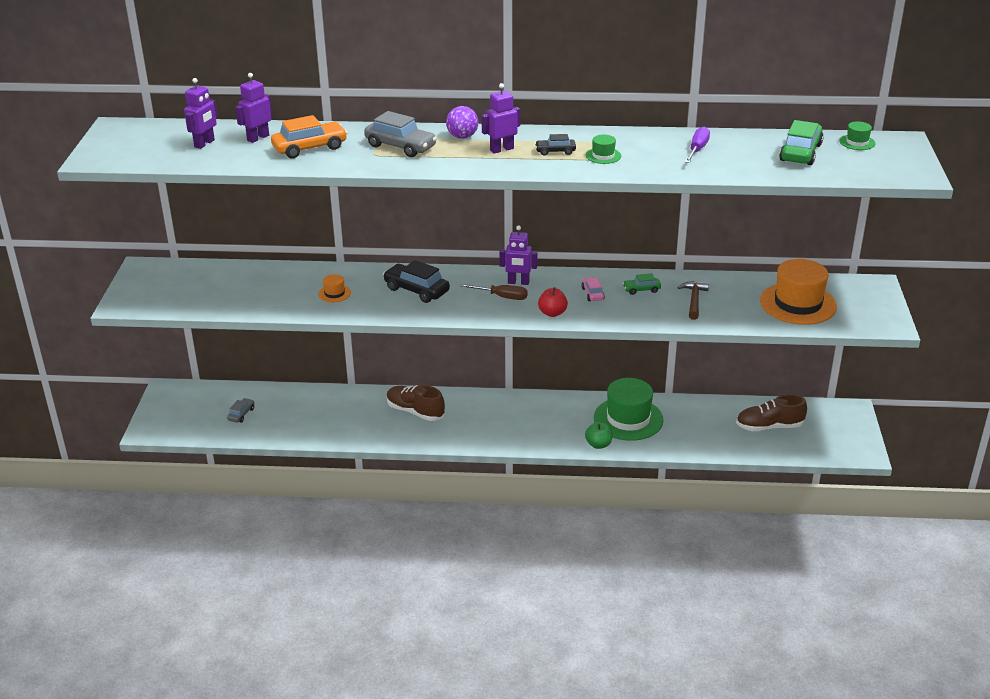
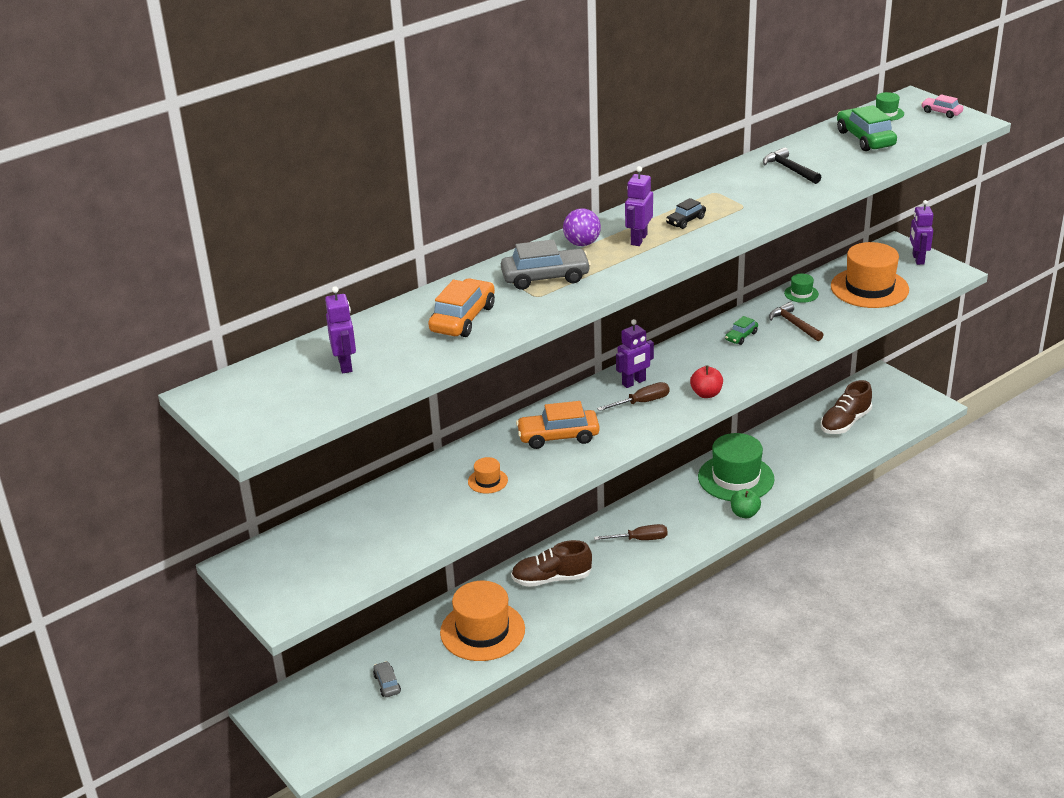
camera: 40 degrees left, 0 degrees up
(258, 138) = (389, 333): purple robot -> purple robot (918, 259)
(332, 417) = (482, 631): none -> orange hat
(416, 290) = (558, 436): black car -> orange car
(504, 420) = (640, 539): none -> brown screwdriver
(592, 294) = (710, 360): pink car -> pink car (941, 112)
(603, 156) = (730, 207): green hat -> green hat (801, 293)
(697, 149) = (789, 169): purple screwdriver -> black hammer

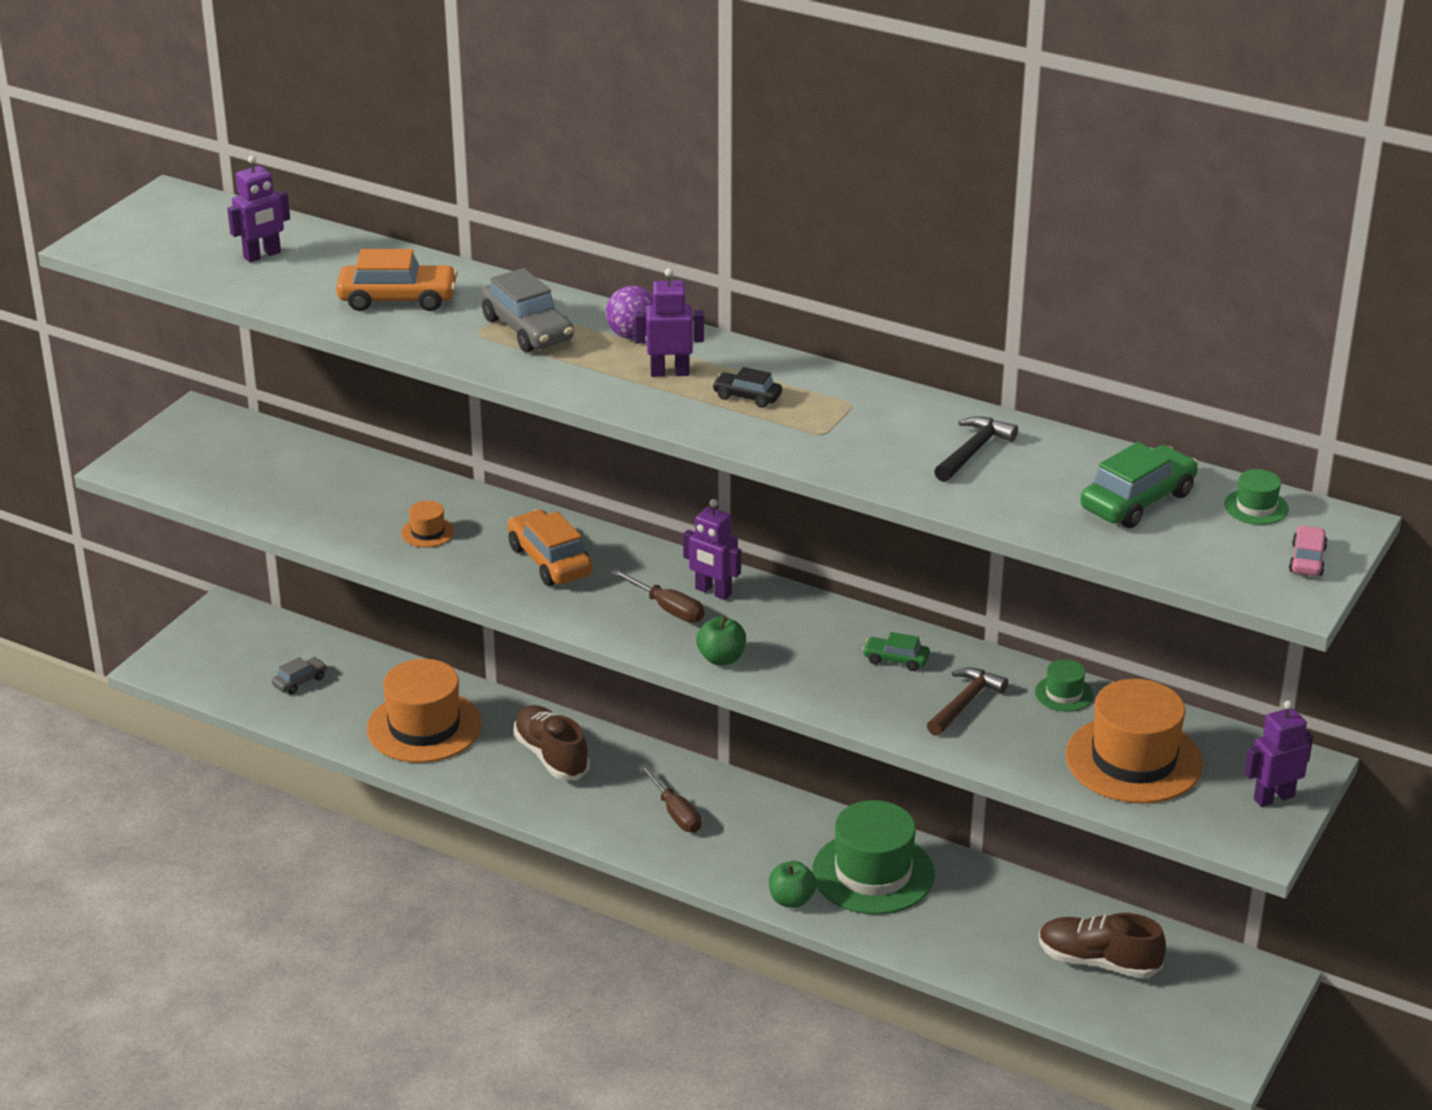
camera: 65 degrees right, 0 degrees up
(706, 394) = (721, 658): red apple -> green apple

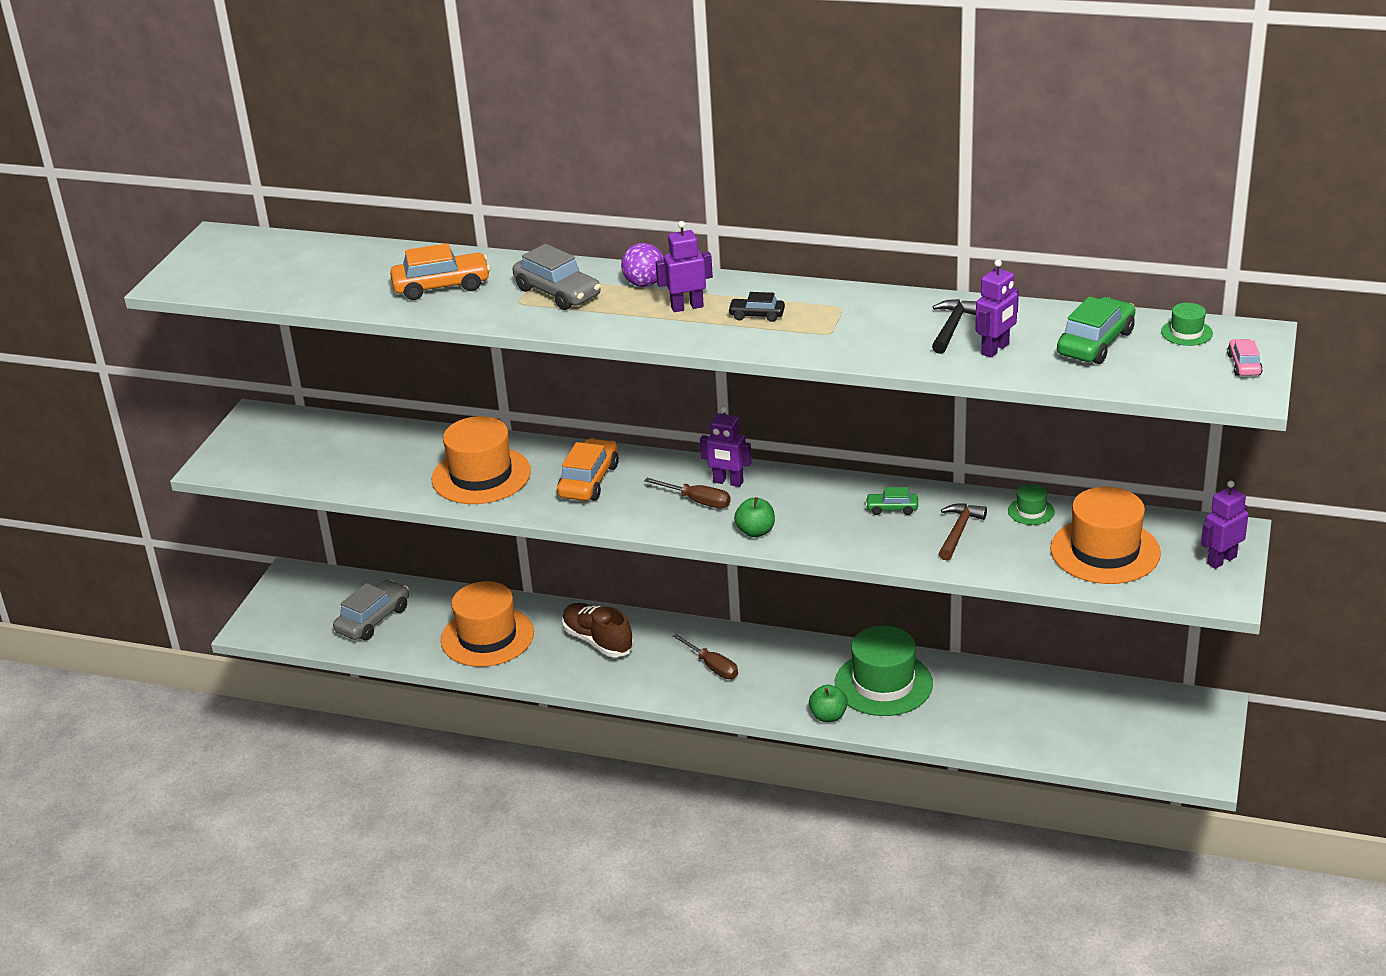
camera: 10 degrees left, 0 degrees up
(262, 255) = (314, 270): purple robot -> purple robot (995, 349)
(300, 681) = (373, 619): grey car -> grey car, size x1.84
(428, 532) = (481, 475): orange hat -> orange hat, size x2.27
(550, 561) = (588, 481): orange car -> orange car turned 60 degrees clockwise
(1098, 962) = (1080, 718): brown shoe -> none

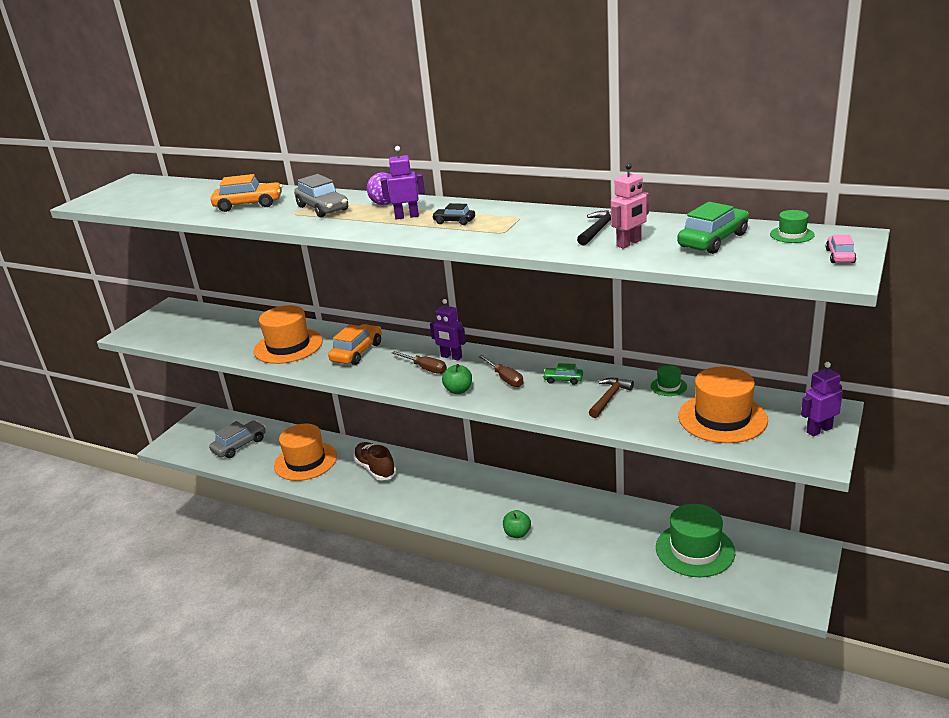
camera: 10 degrees right, 5 degrees down
(712, 667) = (446, 492): brown screwdriver -> brown screwdriver (505, 378)
(883, 684) = (563, 513): green hat -> green hat (695, 550)
(995, 349) = (629, 243): purple robot -> pink robot

